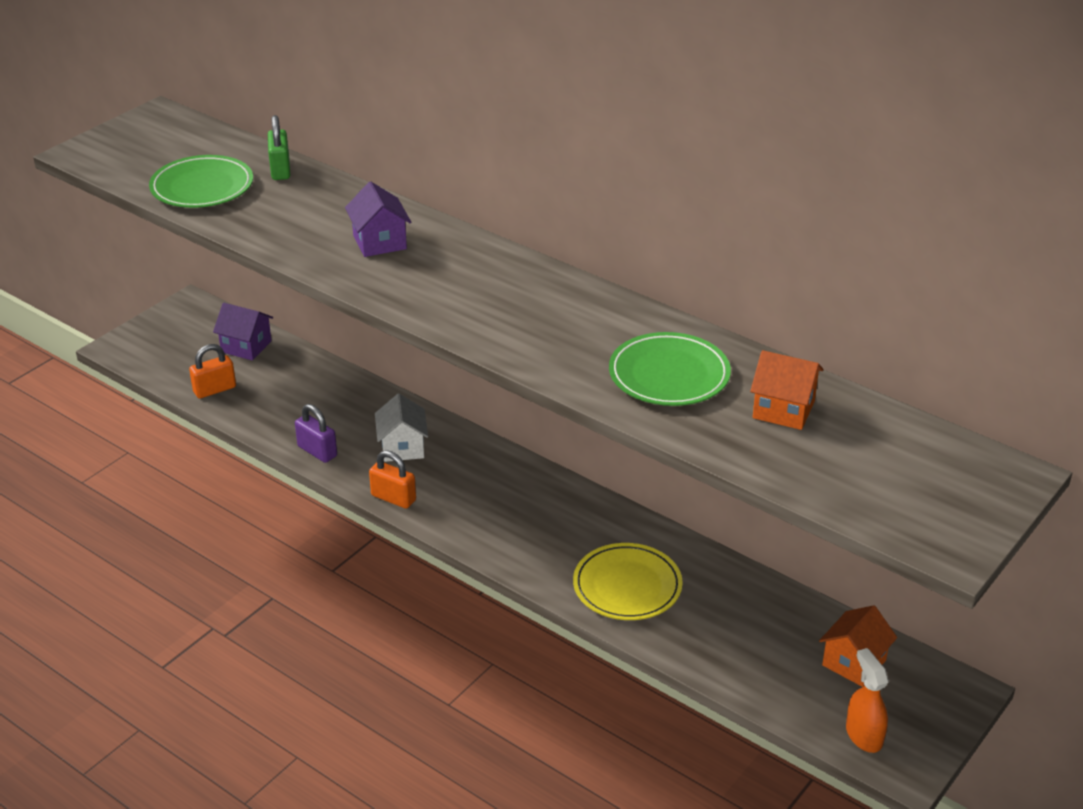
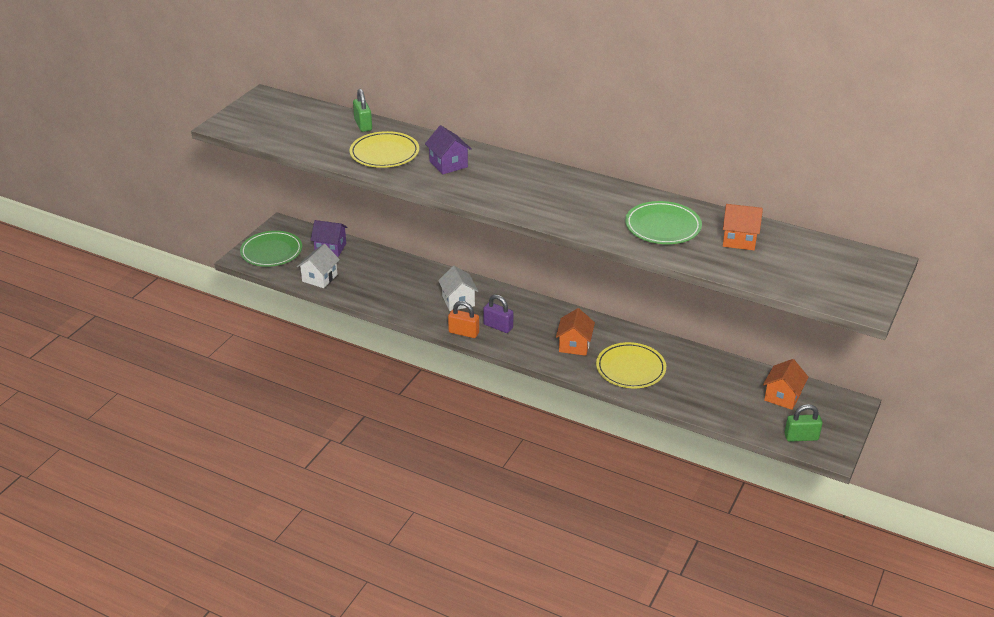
camera: 10 degrees left, 0 degrees up
(202, 187) = (316, 140): green plate -> green plate (271, 252)
(214, 389) = (320, 278): orange padlock -> white house
(293, 216) = (384, 153): none -> yellow plate
(317, 451) = (403, 309): purple padlock -> purple padlock (498, 326)
(553, 538) = (574, 345): none -> orange house
(863, 735) = (801, 437): orange spray bottle -> green padlock

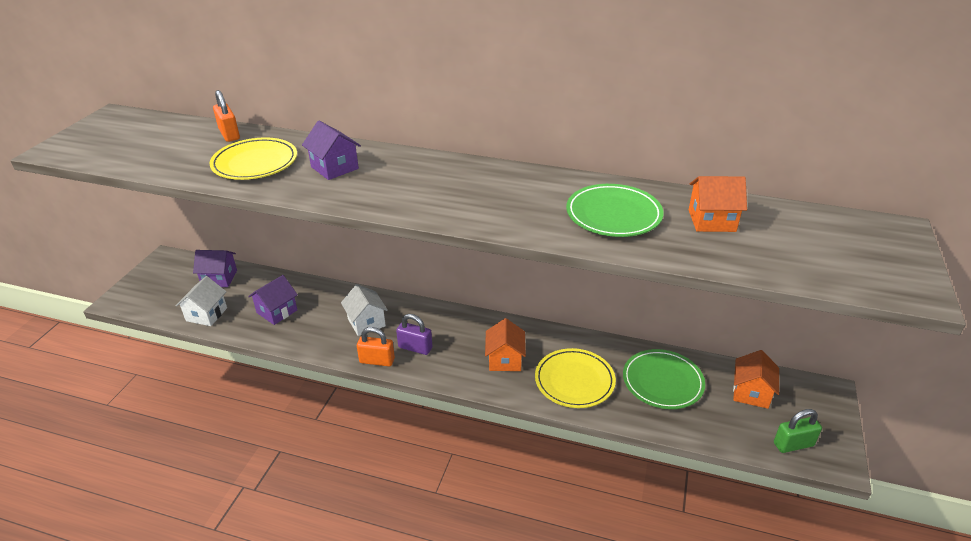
camera: 10 degrees left, 0 degrees up
(271, 252) = (152, 290): green plate -> green plate (662, 382)
(363, 125) = (229, 134): green padlock -> orange padlock
(380, 283) = (277, 311): none -> purple house

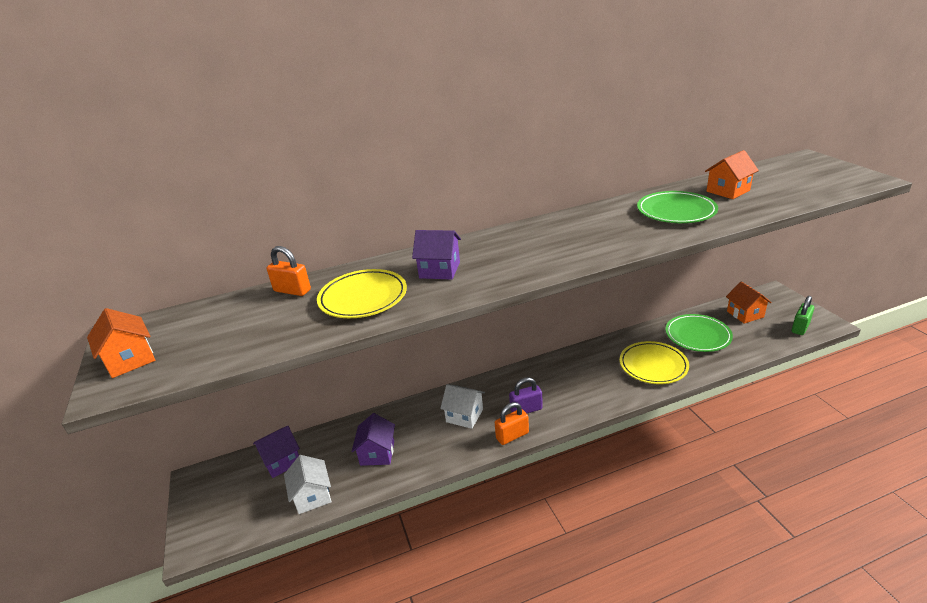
camera: 35 degrees left, 5 degrees down
(505, 359) = (595, 379): orange house -> orange house (130, 360)

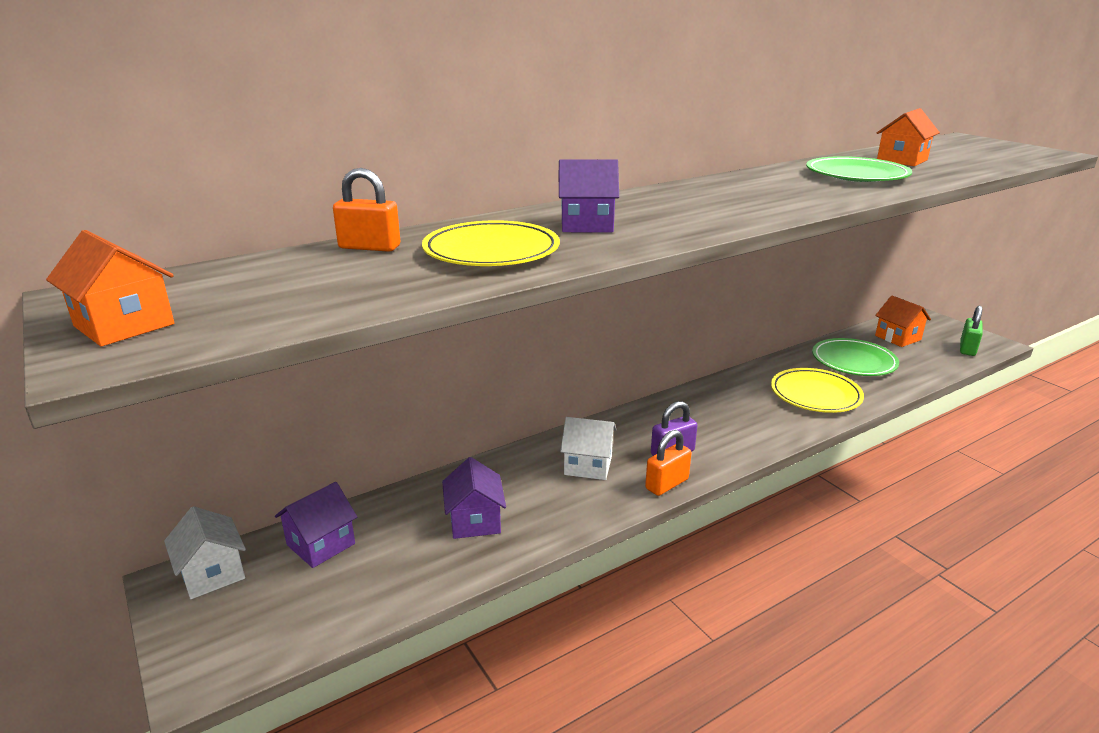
camera: 15 degrees left, 5 degrees down
(312, 496) = (389, 586): white house -> white house (212, 573)

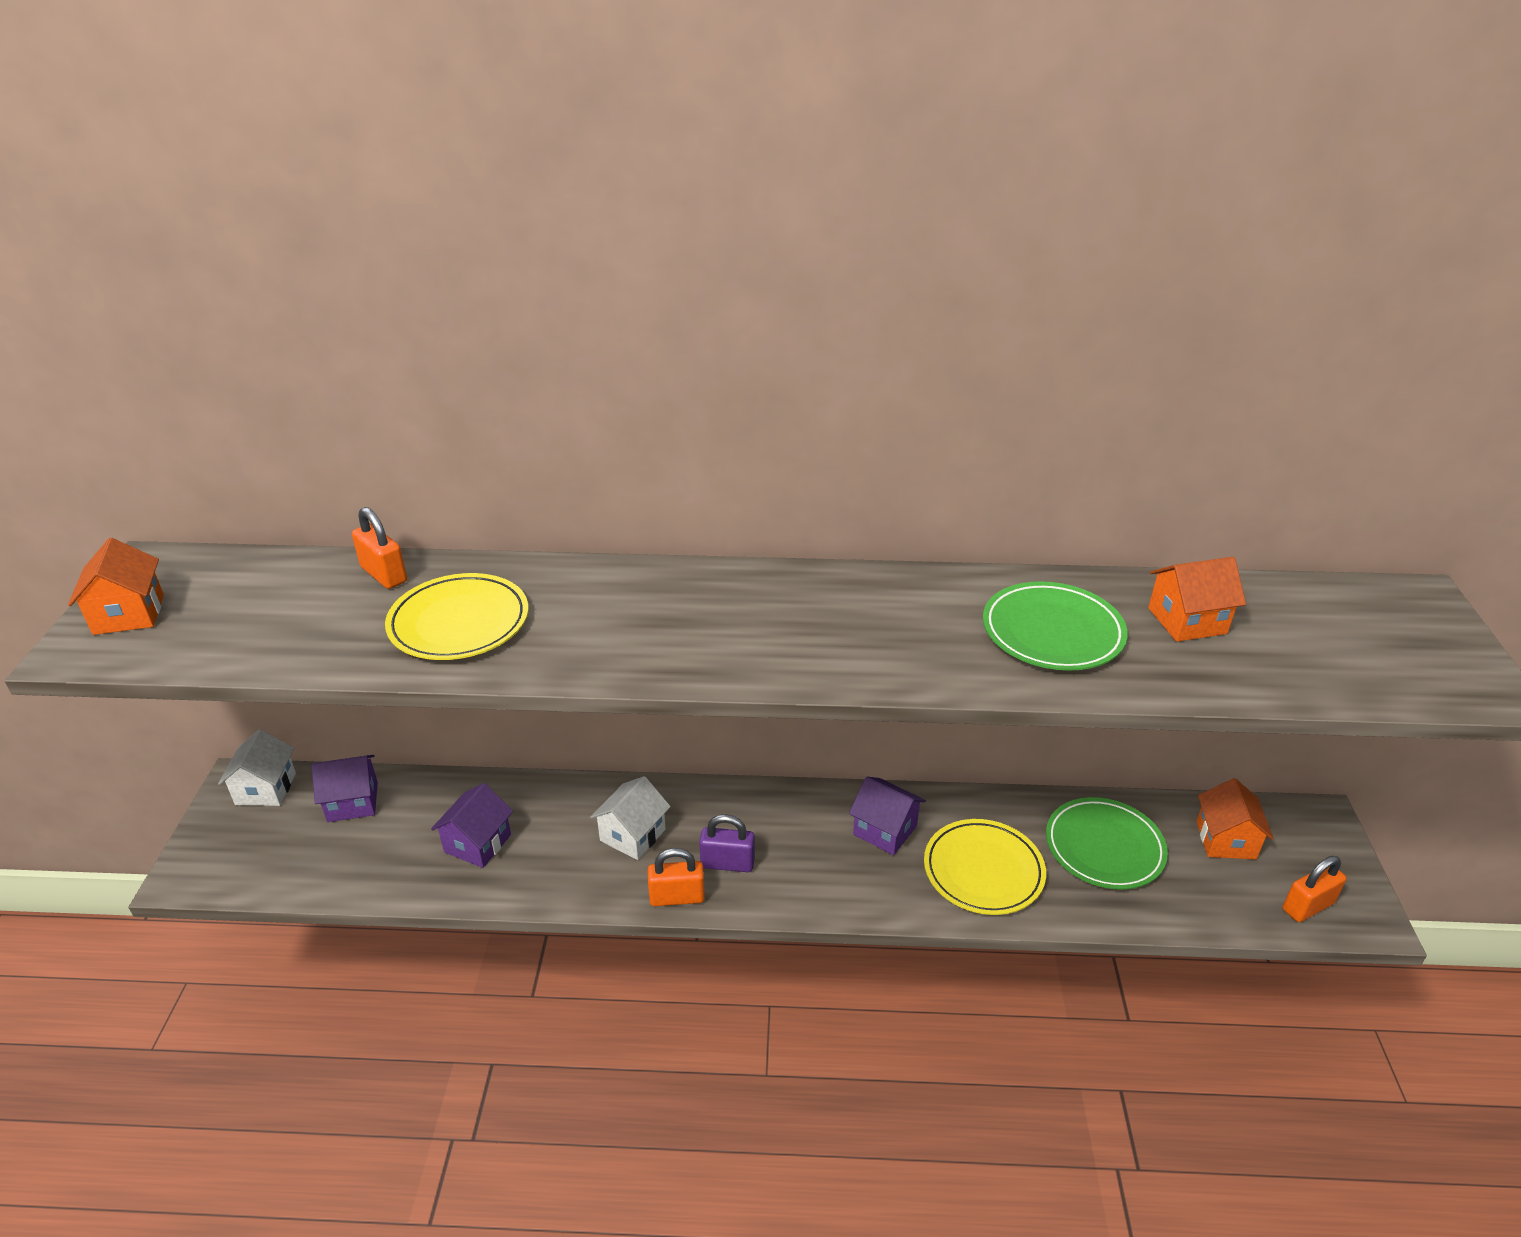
camera: 35 degrees right, 10 degrees up
(586, 225) = (596, 612): purple house -> purple house (885, 830)
(588, 465) = (633, 835): white house -> white house turned 75 degrees clockwise
(967, 349) = (1307, 906): green padlock -> orange padlock

